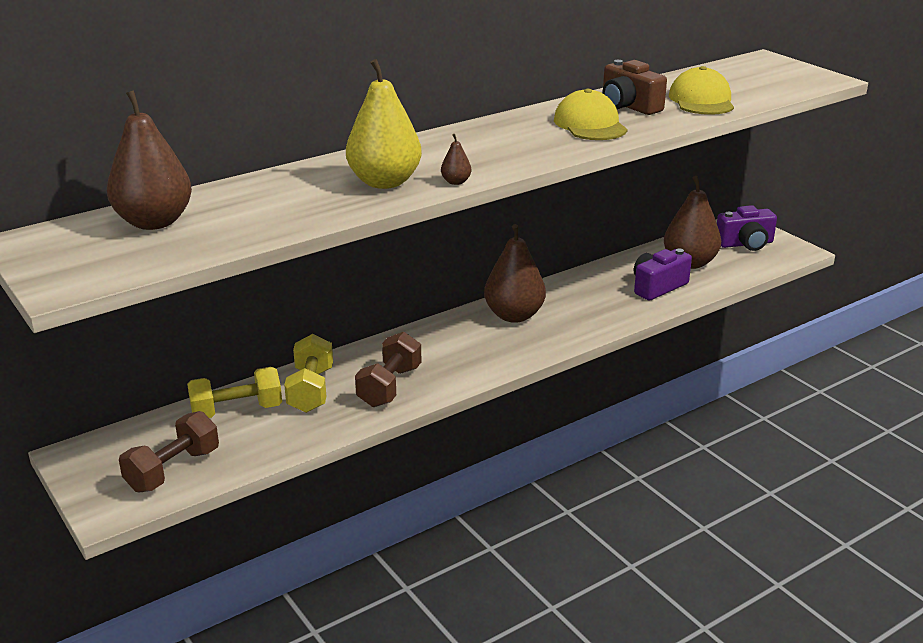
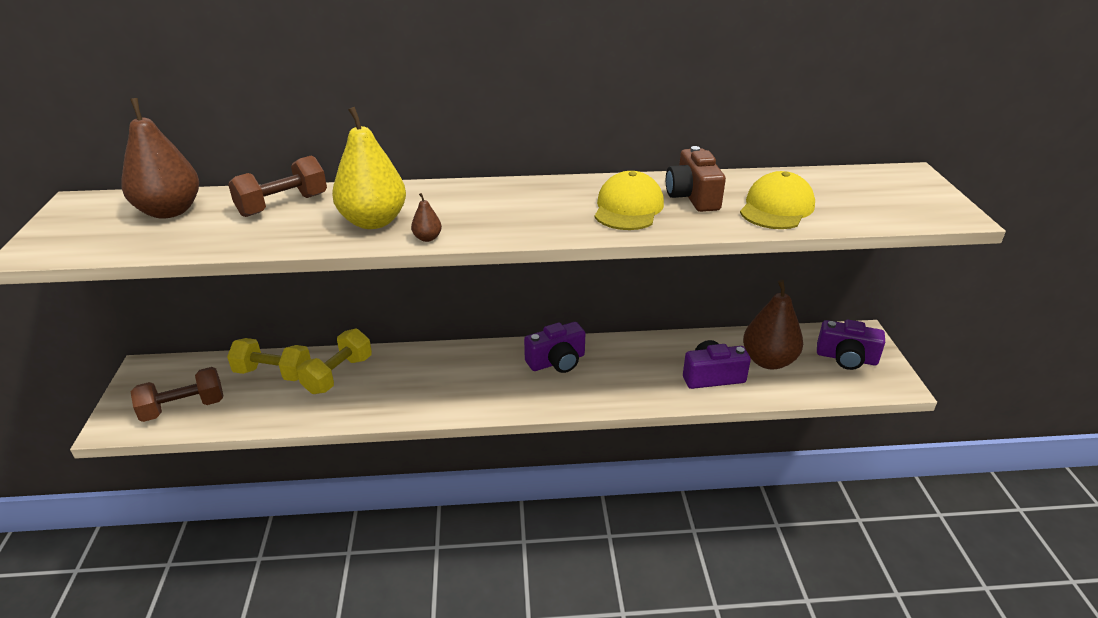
camera: 30 degrees right, 5 degrees up
(389, 386) = (394, 394): brown dumbbell -> brown dumbbell (283, 205)
(514, 315) = (557, 361): brown pear -> purple camera

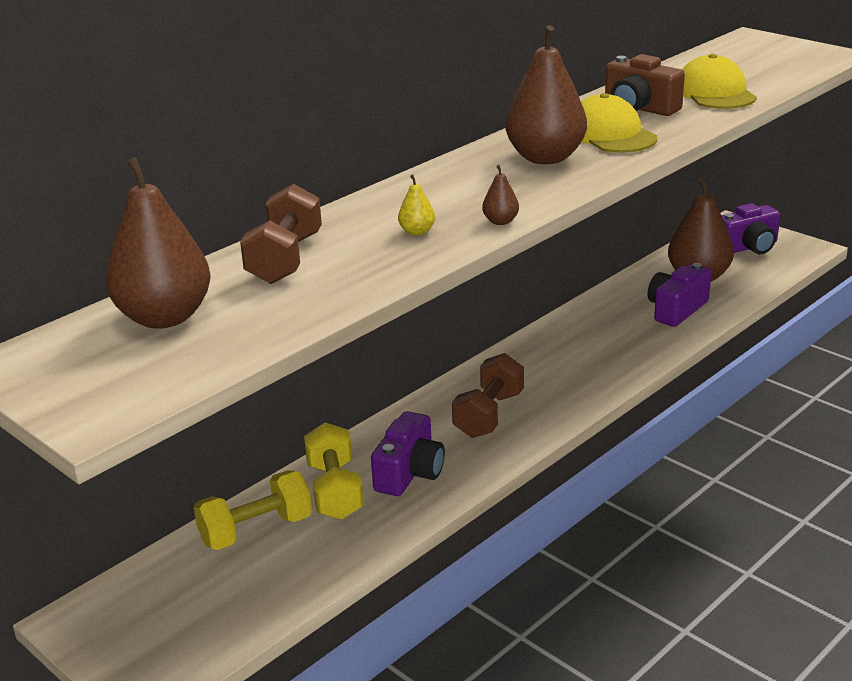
camera: 40 degrees left, 5 degrees down
(183, 408) = (209, 619): brown dumbbell -> brown dumbbell (489, 415)
(373, 221) = (417, 232): yellow pear -> yellow pear, size x0.41
(550, 206) = (545, 158): none -> brown pear
(557, 361) = (532, 365): purple camera -> purple camera (409, 473)

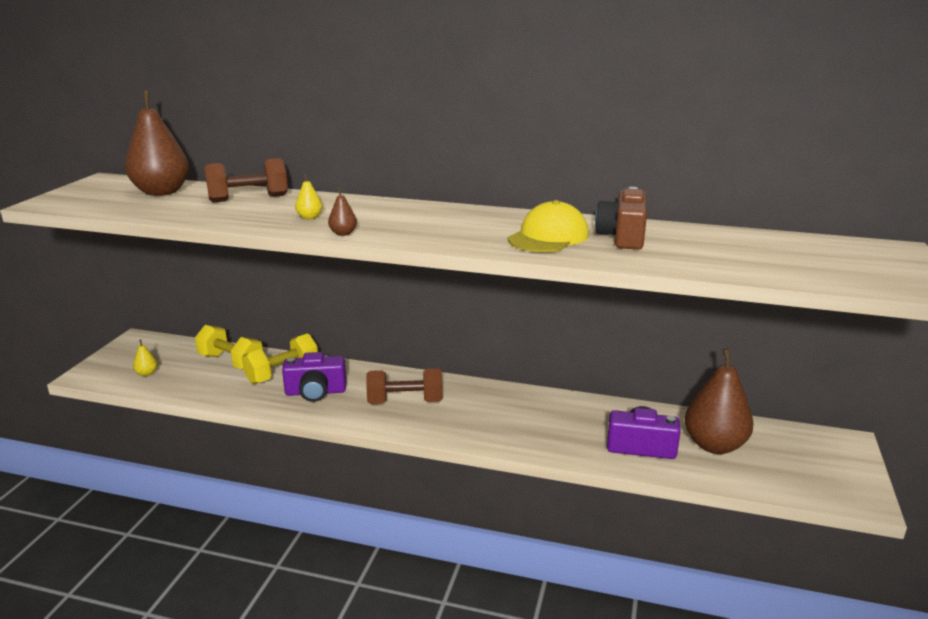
camera: 60 degrees right, 5 degrees down
(211, 618) = (147, 373): none -> yellow pear
(545, 158) = (474, 226): brown pear -> none
(715, 93) = (706, 256): yellow cap -> none
(748, 247) = (811, 461): purple camera -> none

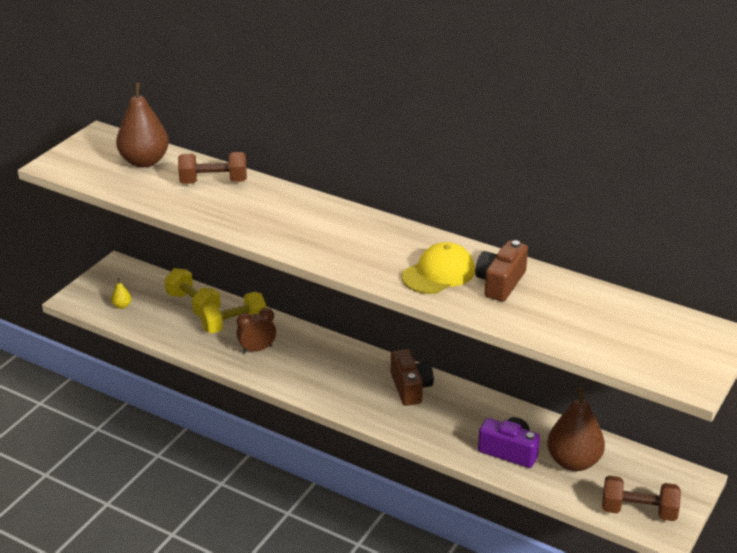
camera: 15 degrees right, 10 degrees up
(309, 217) = (256, 217): yellow pear -> none
(315, 392) = (257, 349): purple camera -> brown clock
(343, 233) = (276, 244): brown pear -> none
(405, 402) = (329, 372): brown dumbbell -> brown dumbbell (638, 511)
(500, 403) = (410, 388): none -> brown camera

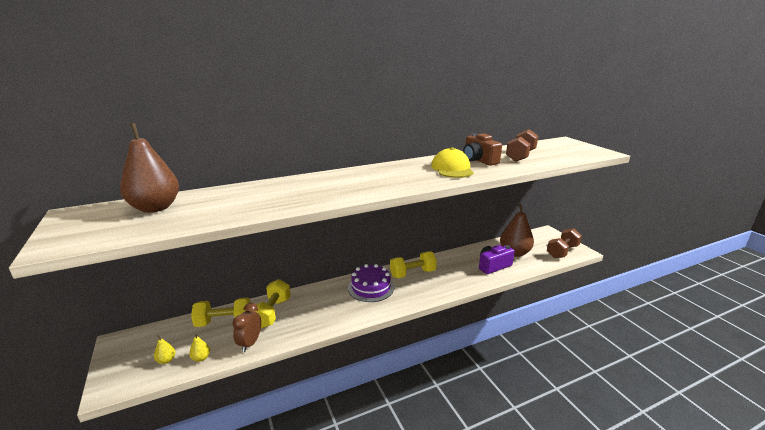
camera: 55 degrees left, 10 degrees down
(140, 322) = (201, 358): none -> yellow pear
(213, 182) = (239, 194): brown dumbbell -> brown dumbbell (520, 156)
(257, 349) = (310, 314): brown clock -> brown clock (250, 343)
(346, 368) = (371, 287): none -> purple cake
(410, 388) = (412, 273): brown camera -> yellow dumbbell

